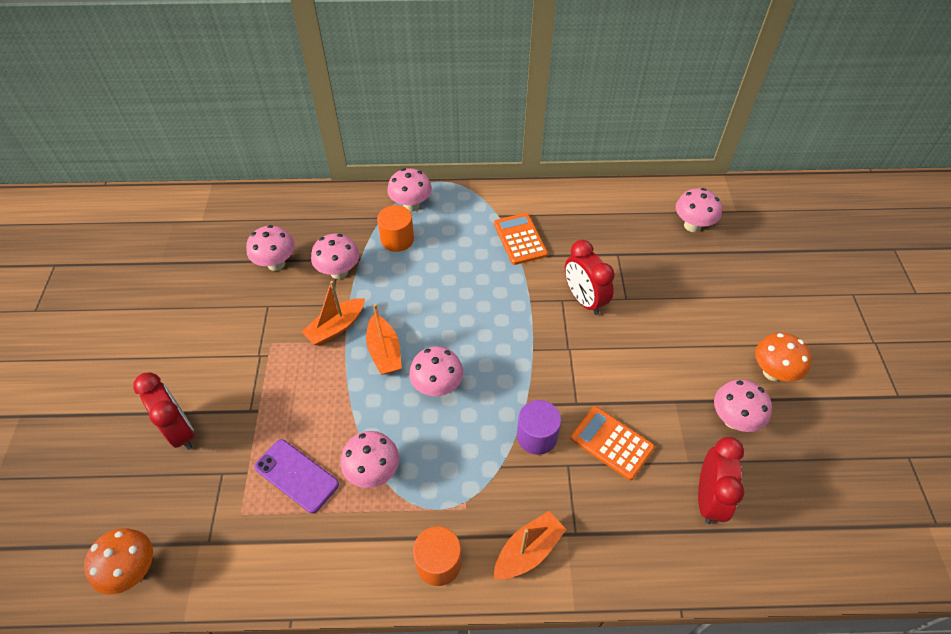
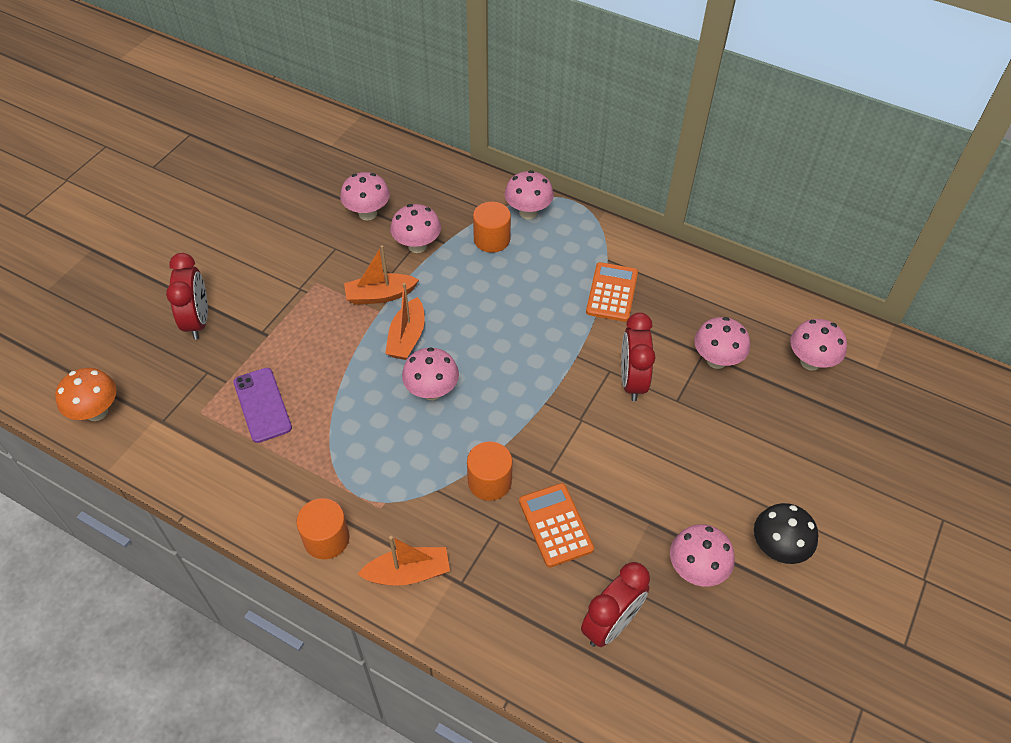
camera: 30 degrees right, 0 degrees up
(373, 472) = (325, 435): pink mushroom -> pink mushroom (716, 360)
(537, 436) = (489, 481): purple cylinder -> orange cylinder
(772, 372) = (777, 548): orange mushroom -> black mushroom

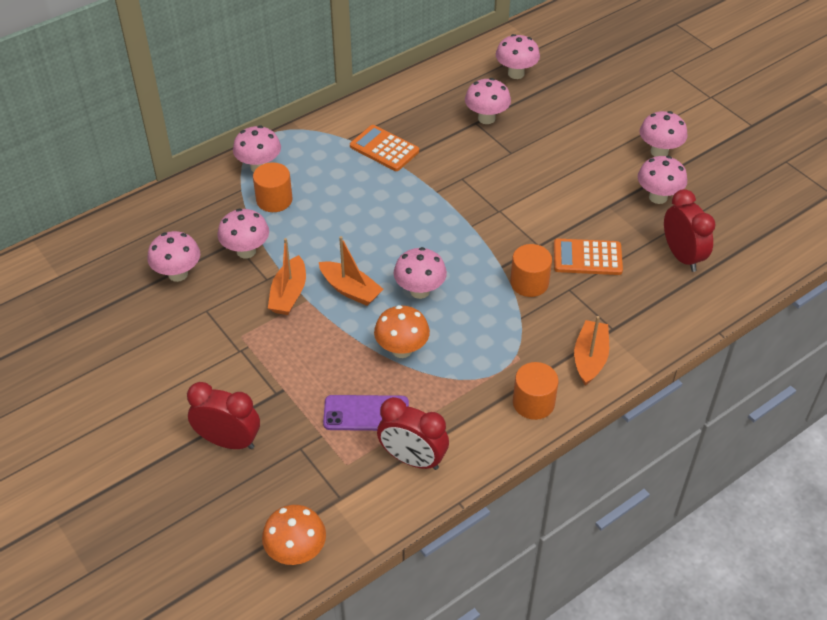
camera: 65 degrees left, 5 degrees down
(350, 404) = (402, 349): none -> orange mushroom
(632, 381) = (479, 169): red clock -> red clock (412, 459)
(777, 548) = (659, 152): black mushroom -> pink mushroom

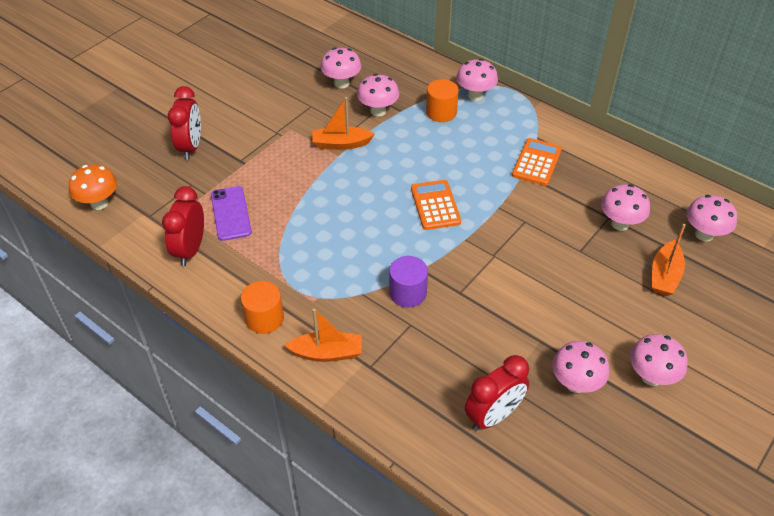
camera: 75 degrees right, 0 degrees up
(350, 290) = (357, 177): orange boat -> orange boat (664, 275)
(402, 349) = (302, 221): orange mushroom -> none
(420, 291) = (371, 219): pink mushroom -> none
(529, 283) = (407, 293): orange cylinder -> purple cylinder
(587, 258) = (458, 333): orange calculator -> orange calculator (435, 205)

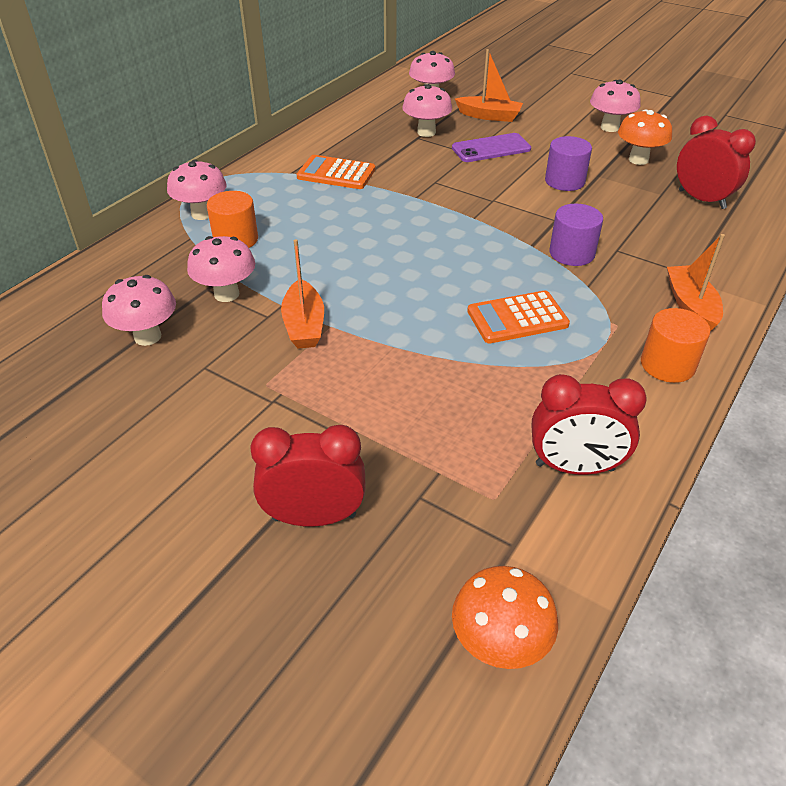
camera: 95 degrees left, 5 degrees down
(231, 213) = (480, 430): purple phone -> purple phone (491, 148)
(435, 205) = (421, 239): orange calculator -> orange calculator (517, 318)
(528, 312) = (565, 181): none -> purple cylinder
(575, 384) = (638, 160): pink mushroom -> orange mushroom

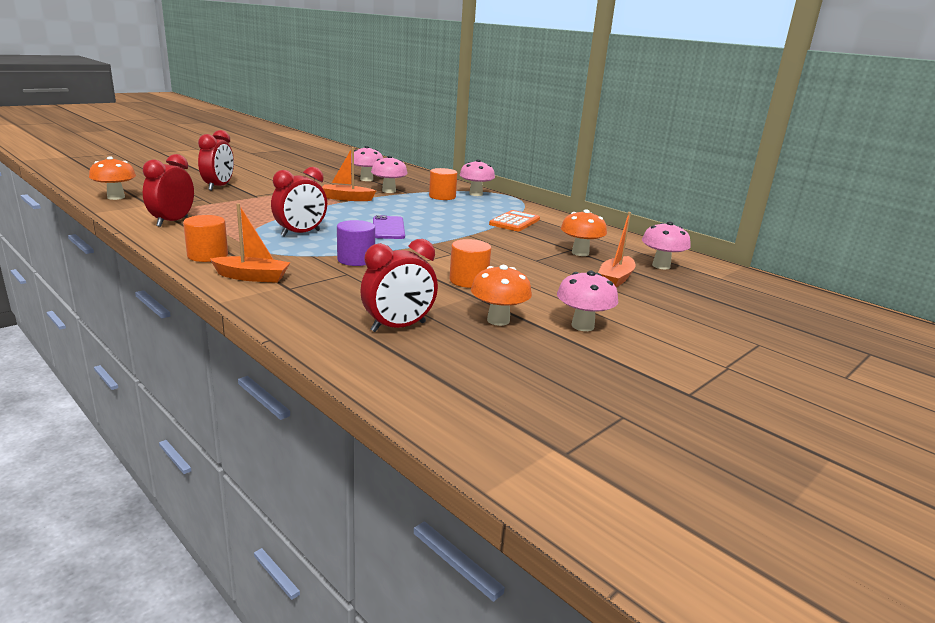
camera: 100 degrees right, 20 degrees down
(426, 132) = (580, 253): pink mushroom -> orange mushroom
(491, 148) = (542, 268): purple phone -> purple phone (388, 228)
(517, 318) = (300, 233): orange calculator -> red clock
(565, 181) = (468, 280): purple cylinder -> orange cylinder

